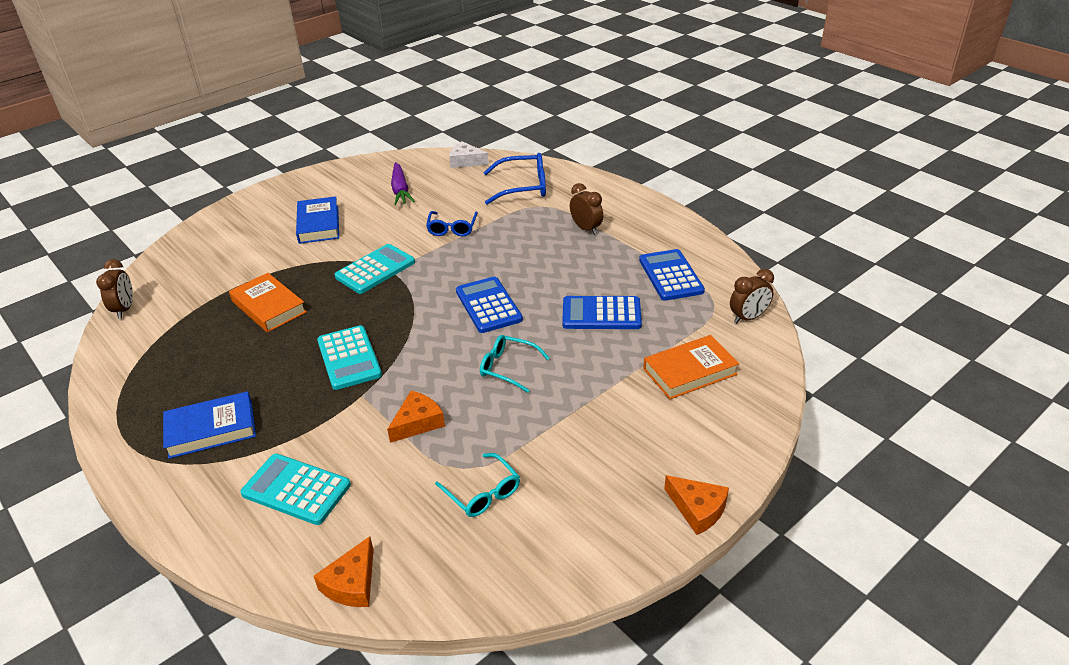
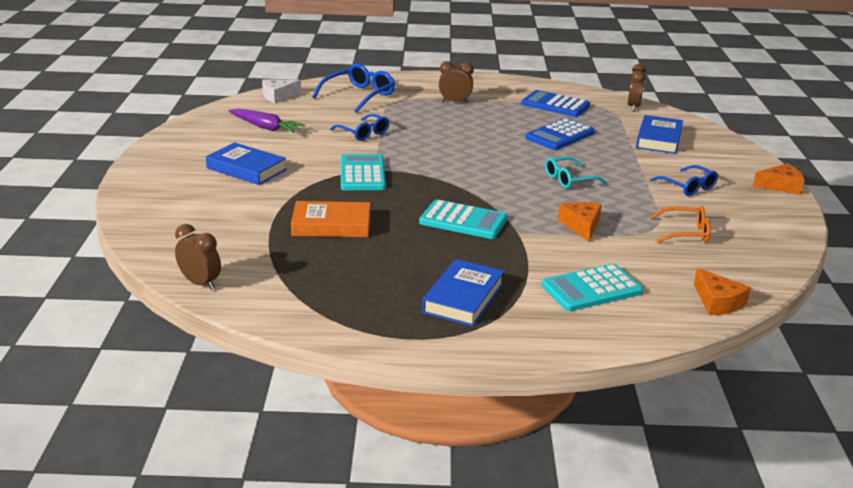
camera: 50 degrees left, 10 degrees down
(482, 493) = (685, 232): turquoise glasses -> orange glasses
(488, 305) = (486, 159): blue calculator -> none
(596, 445) = (687, 187): none -> blue glasses
(689, 371) = (658, 139): orange book -> blue book

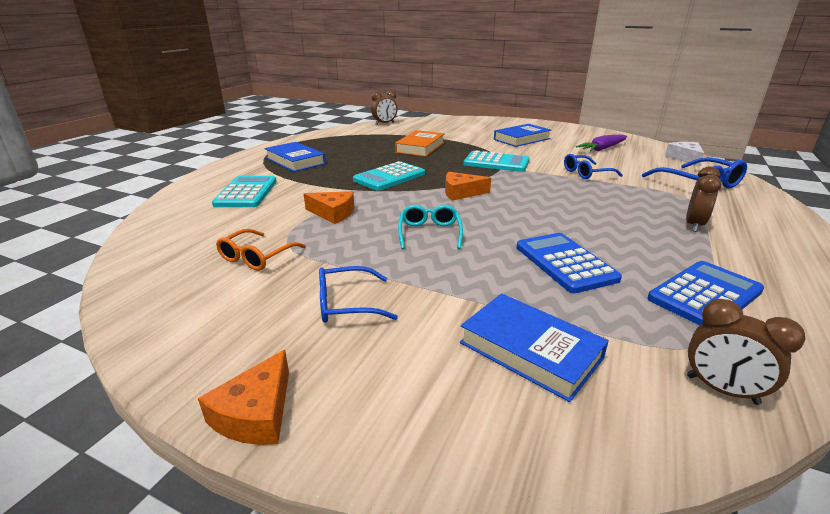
camera: 115 degrees right, 0 degrees up
(718, 302) = (152, 229): orange cheese -> orange cheese (461, 193)

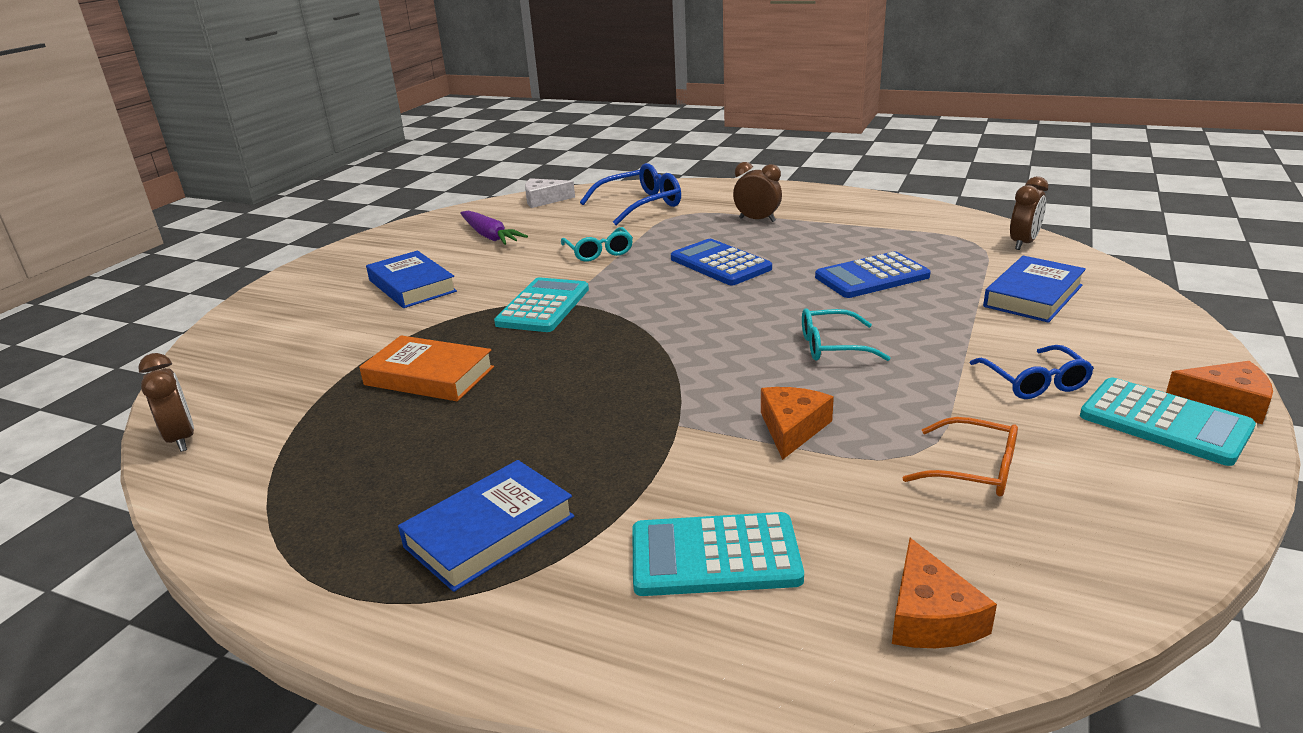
camera: 90 degrees left, 0 degrees up
(389, 177) = (613, 394): turquoise calculator -> turquoise calculator (1164, 422)
(461, 193) = (683, 330): orange cheese -> orange cheese (930, 616)
(586, 173) = (599, 252): blue glasses -> turquoise glasses
(705, 295) = (899, 233): blue calculator -> blue calculator (720, 264)

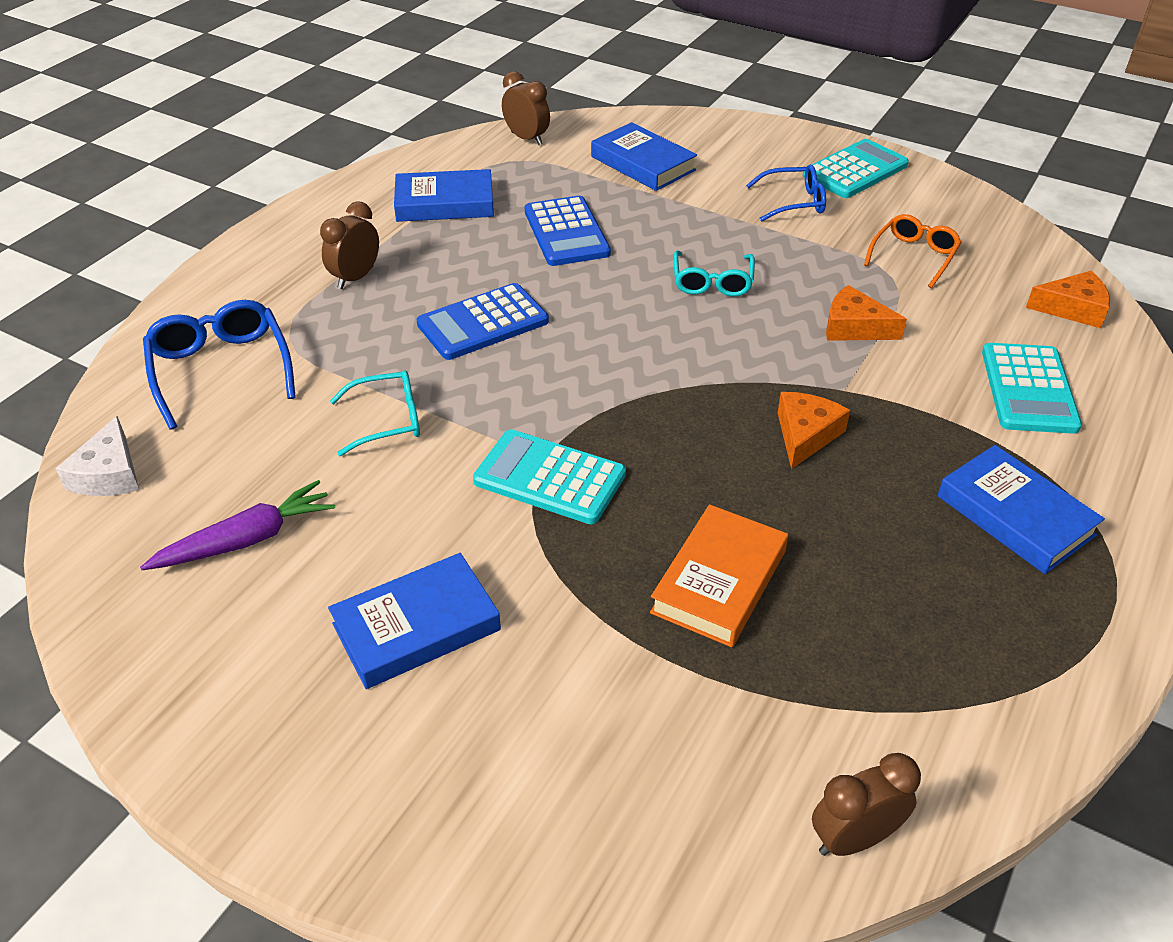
camera: 85 degrees left, 15 degrees up
(880, 230) = (445, 203): none -> blue book
(1226, 402) = (830, 142): orange cheese -> orange cheese (805, 435)

